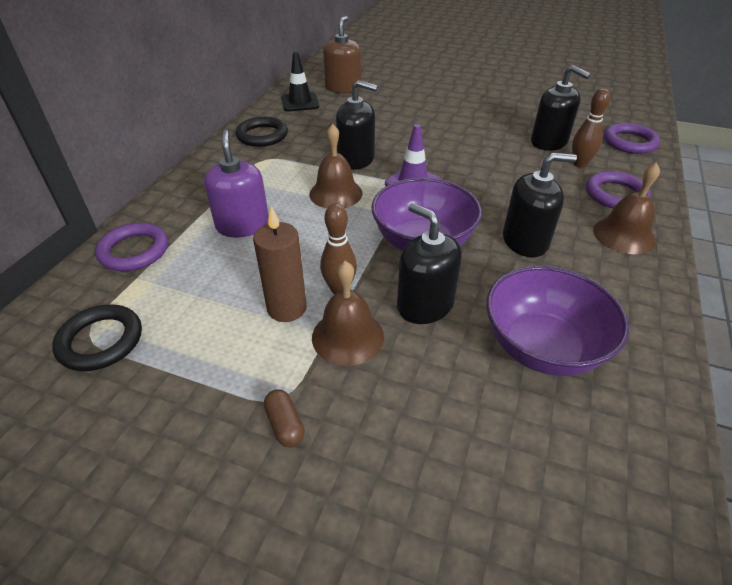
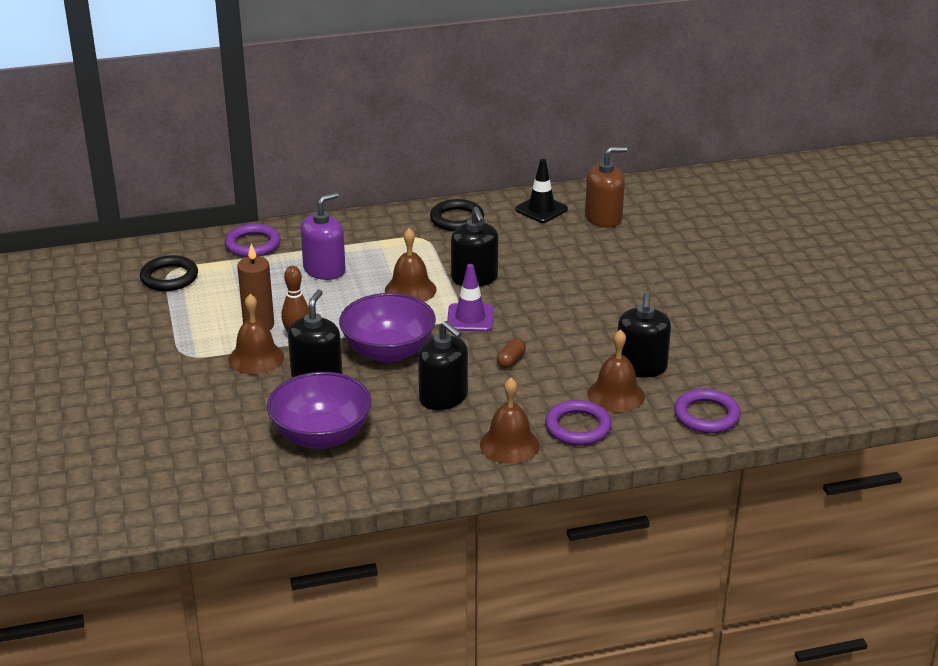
camera: 55 degrees right, 10 degrees down
(285, 425) = (169, 365): brown capsule -> brown capsule (511, 360)
(579, 164) = (615, 395): brown bowling pin -> brown bell

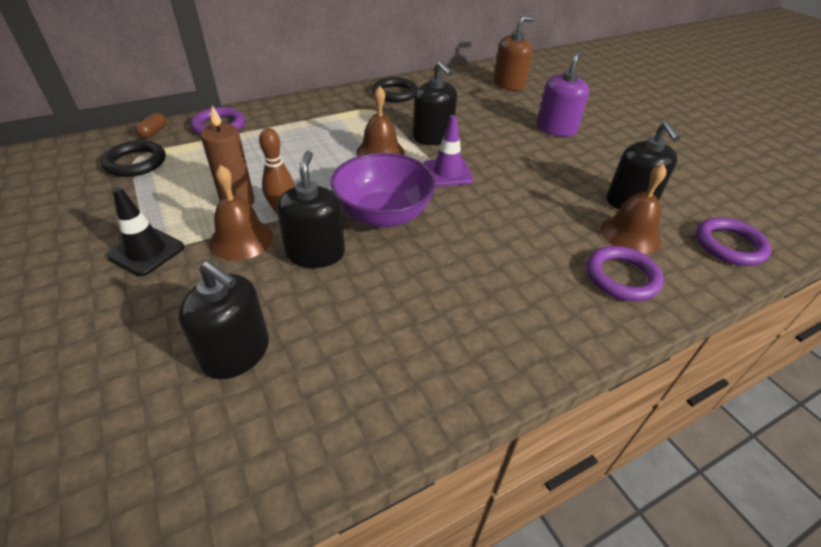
camera: 15 degrees left, 10 degrees up
(321, 436) = (344, 334): purple bowl -> none
(324, 270) = (293, 142): purple soap dispenser -> purple soap dispenser (556, 129)
(443, 397) = (464, 260): black soap dispenser -> black soap dispenser (236, 352)
(509, 444) = (566, 311): brown bell -> none
(511, 360) = (508, 210): brown capsule -> brown capsule (153, 132)
(541, 209) = (458, 82): black traffic cone -> black traffic cone (146, 252)

